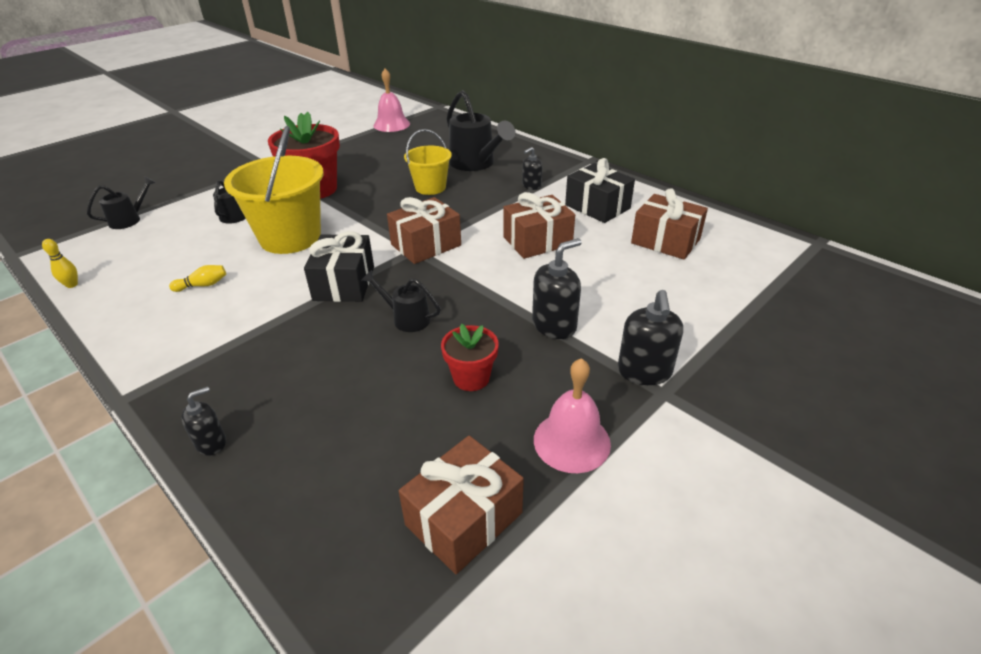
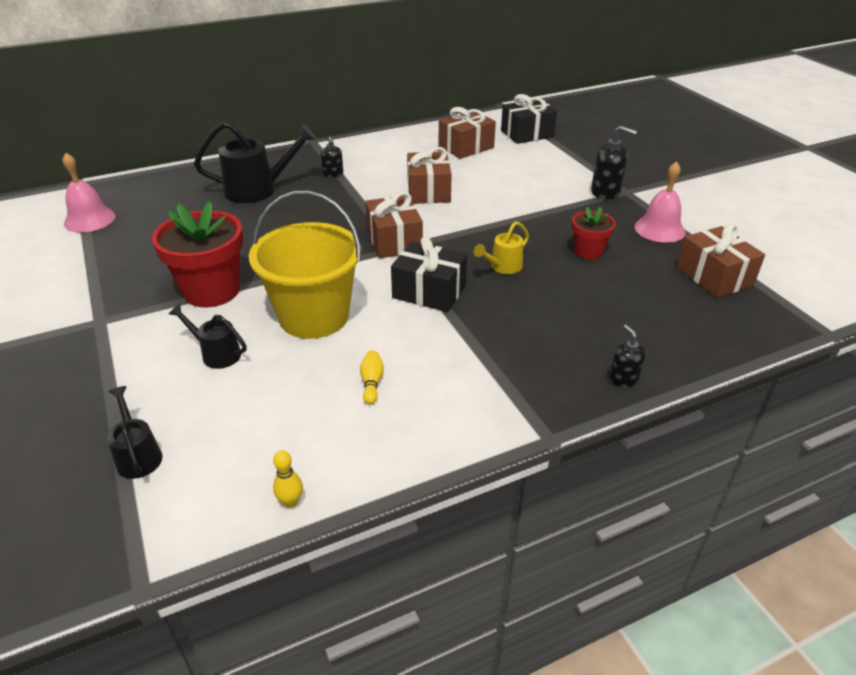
camera: 70 degrees left, 0 degrees up
(406, 318) = (502, 267): black watering can -> yellow watering can
(430, 187) = (284, 221): yellow bucket -> none
(554, 325) = (544, 209): black soap dispenser -> none
(597, 207) = (396, 157): black gift -> black gift (527, 134)

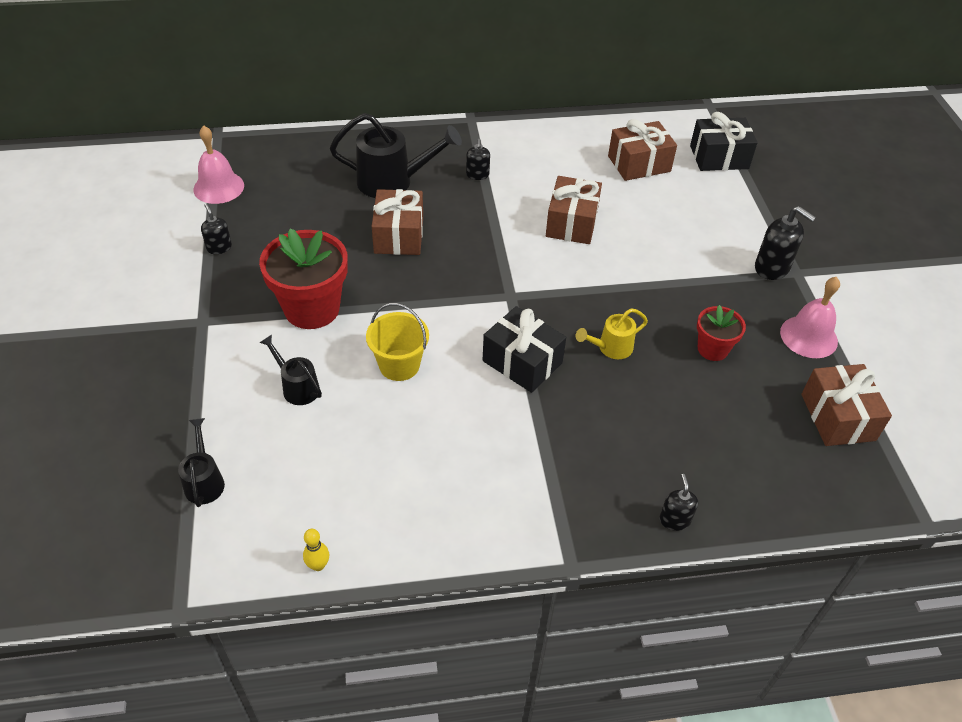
camera: 15 degrees right, 10 degrees up
(102, 262) = (219, 247): none -> black soap dispenser
(314, 316) = (399, 365): yellow bucket -> yellow bucket, size x0.58
(372, 383) = (428, 458): yellow bowling pin -> none
(394, 241) = (510, 285): brown gift -> brown gift (399, 235)

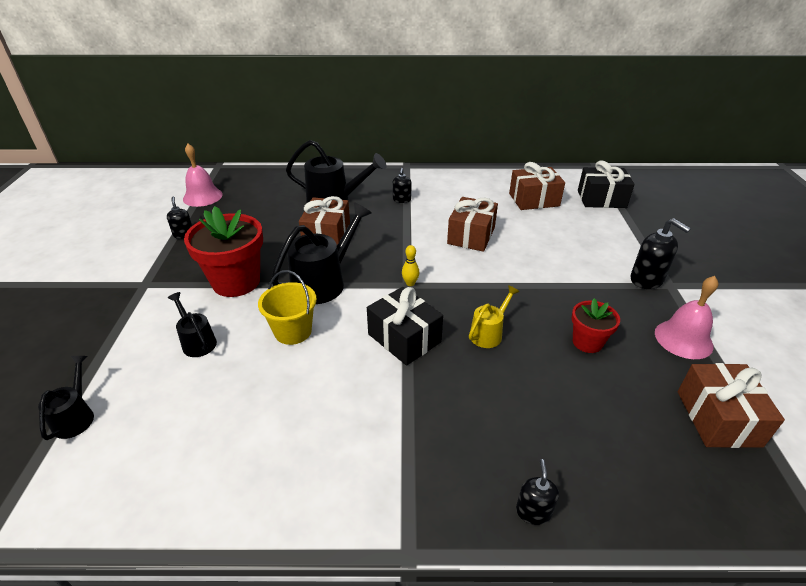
camera: 10 degrees right, 10 degrees down
(318, 565) = (141, 516): yellow bowling pin -> yellow bowling pin (410, 283)
(415, 300) = (324, 282): none -> black watering can
(610, 348) = (489, 333): yellow watering can -> yellow watering can turned 150 degrees clockwise

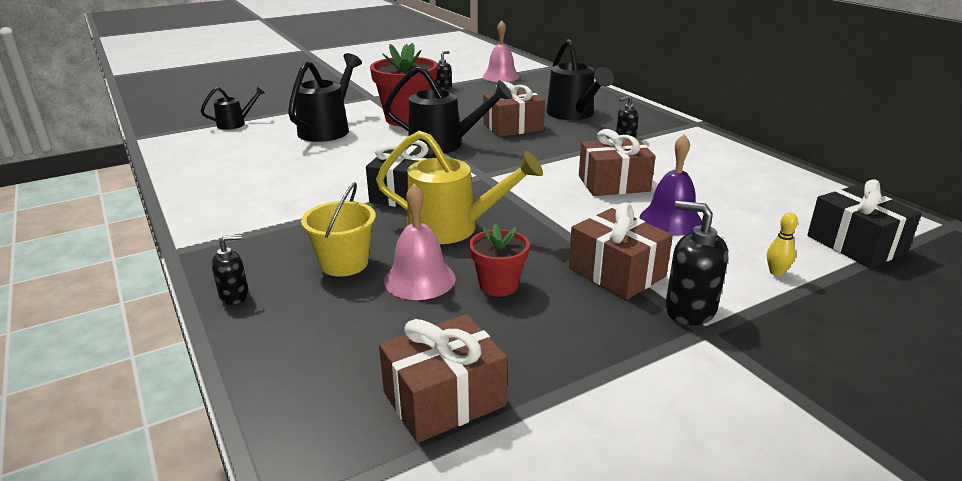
camera: 60 degrees right, 10 degrees down
(197, 341) = (328, 129): black watering can -> black watering can, size x1.83
(293, 331) = (369, 152): yellow bucket -> yellow bucket (344, 263)
(410, 283) = (487, 176): yellow bowling pin -> yellow bowling pin (776, 272)
(489, 333) = (453, 228): yellow watering can -> yellow watering can, size x1.83
(534, 200) = (759, 200): brown gift -> brown gift (616, 272)
(538, 238) = (671, 220): none -> purple bell
(646, 280) = (689, 310): black soap dispenser -> black soap dispenser turned 105 degrees clockwise
(683, 339) = (584, 355): pink bell -> pink bell (419, 279)

